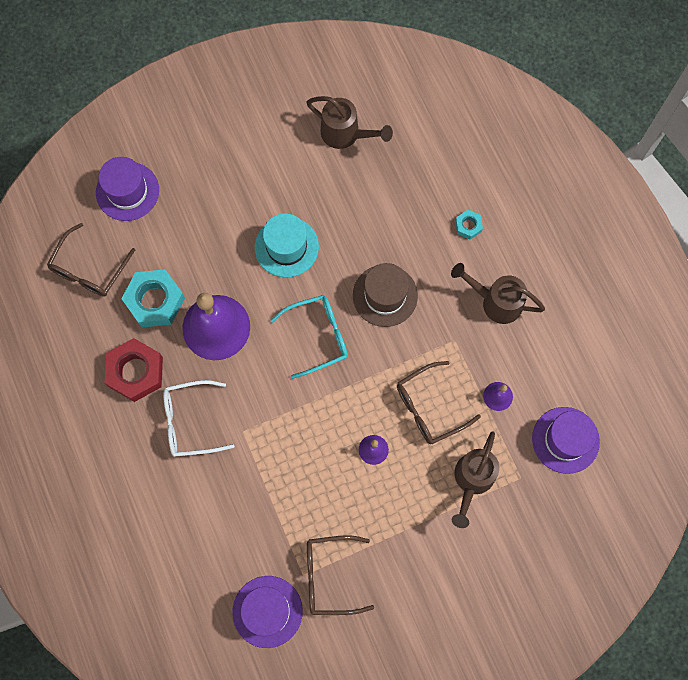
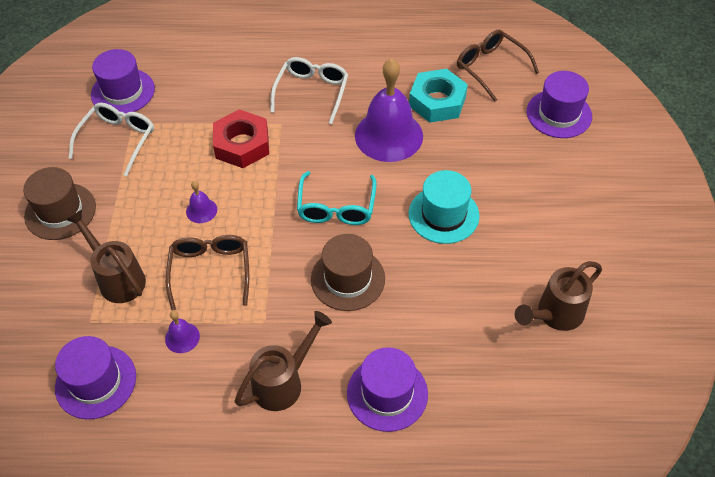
camera: 115 degrees right, 20 degrees down
(135, 372) = (378, 71): red nut -> red nut (242, 144)
(331, 576) = (117, 141): brown glasses -> white glasses
(432, 576) = (60, 211): none -> brown hat
(468, 226) = (387, 393): turquoise nut -> purple hat

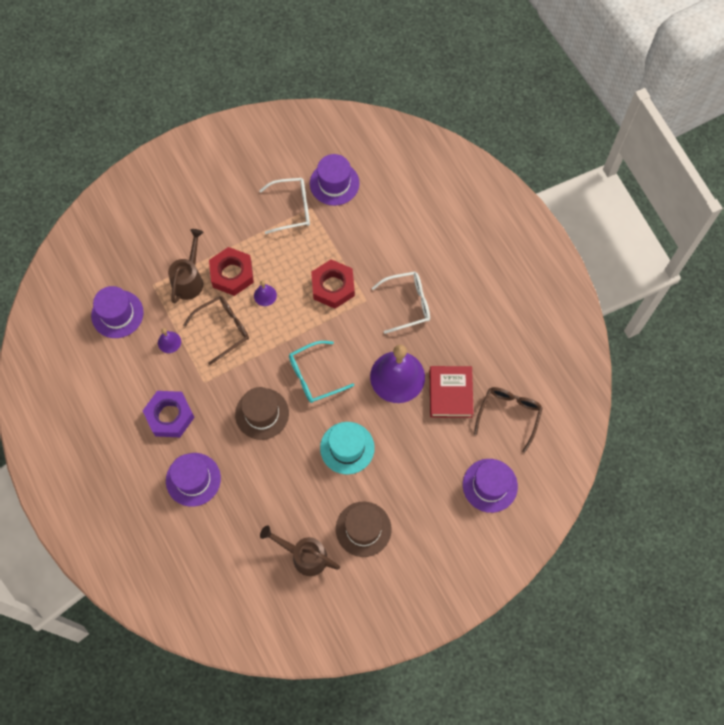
camera: 60 degrees right, 15 degrees up
(60, 211) = (218, 214): brown hat -> brown hat (363, 529)
(148, 231) = (232, 274): none -> red nut
(283, 382) = (170, 416): brown watering can -> purple nut
(437, 101) = (450, 393): turquoise nut -> red book

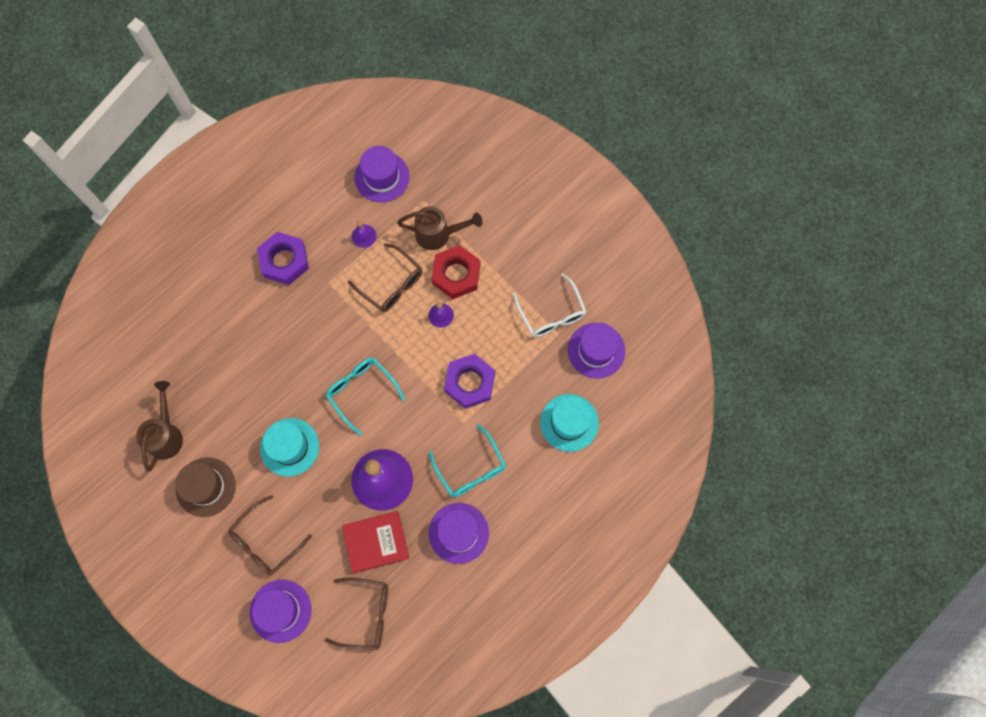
camera: 75 degrees right, 5 degrees up
(193, 479) = (223, 303): purple hat -> purple hat (458, 533)
(262, 413) = (307, 350): brown hat -> none
(333, 287) = (470, 383): red nut -> purple nut
(389, 219) = (569, 422): none -> turquoise hat
(407, 304) = (470, 468): white glasses -> turquoise glasses
(426, 485) = (266, 540): none -> brown glasses

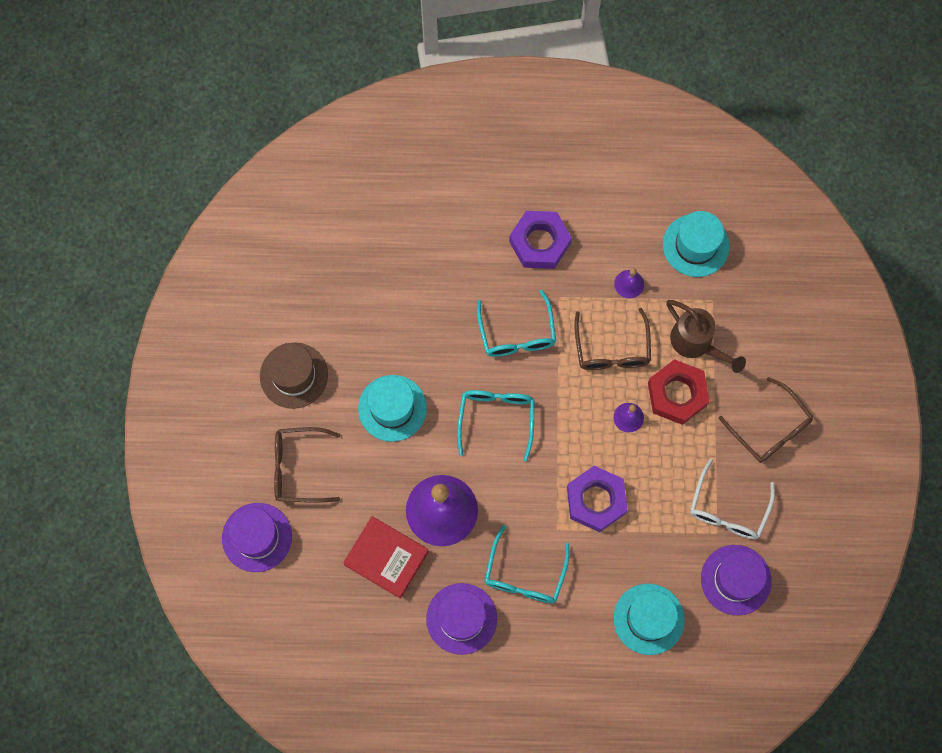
camera: 45 degrees right, 0 degrees up
(166, 435) = (303, 301): brown watering can -> none
(323, 328) = (516, 333): none -> turquoise glasses
(365, 614) = (321, 608): brown glasses -> brown glasses (769, 428)
(382, 177) = (696, 245): purple hat -> turquoise hat

